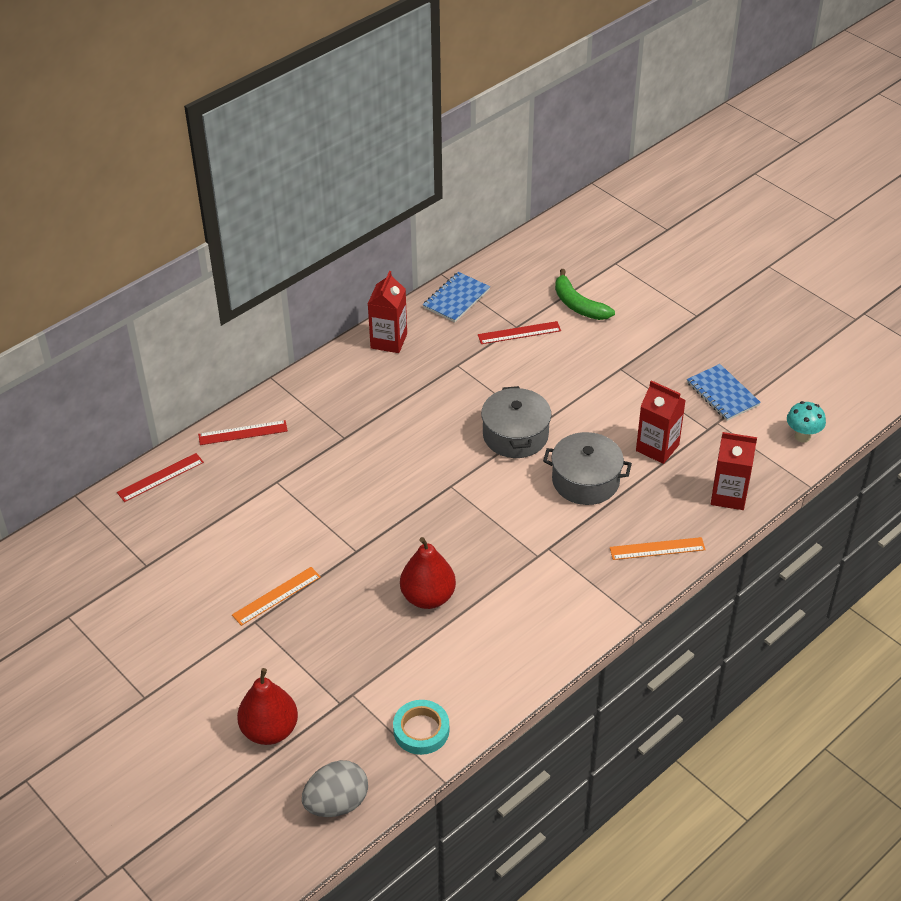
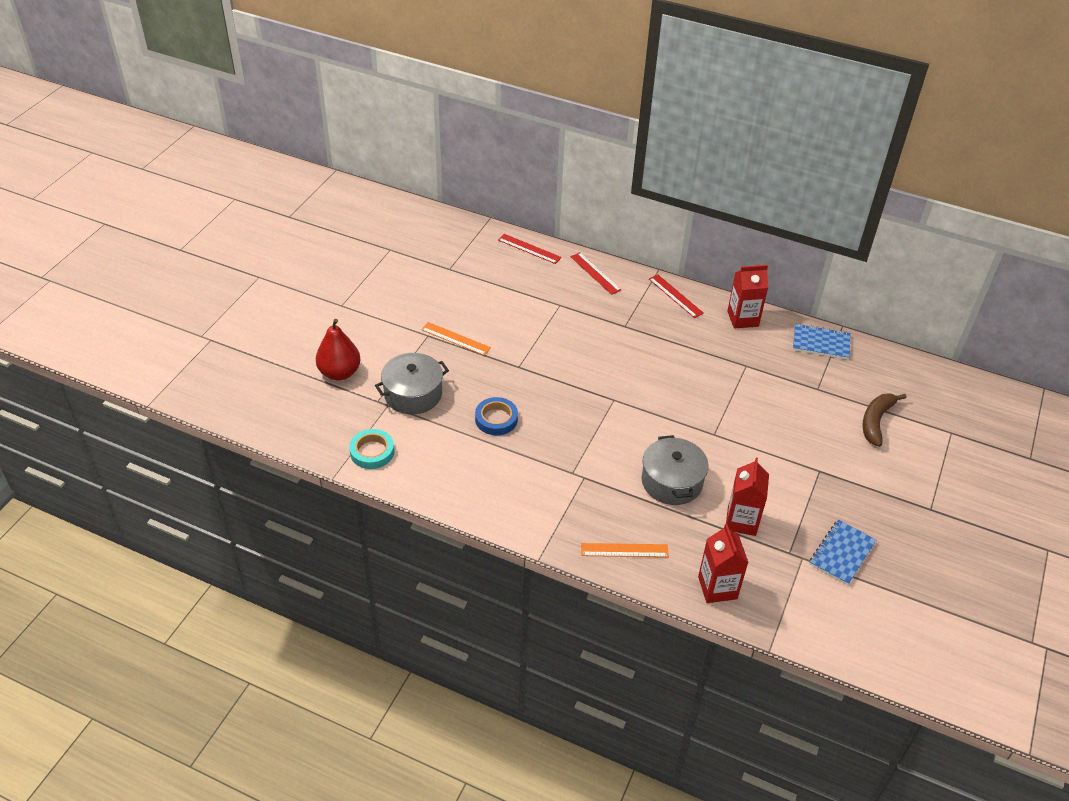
camera: 65 degrees right, 0 degrees up
(337, 803) = (293, 425): grey egg -> none
(428, 597) = (496, 419): red pear -> blue tape
(515, 435) = (693, 423): grey pot -> grey pot (413, 394)
(519, 333) = (811, 392): red ruler -> red ruler (675, 296)
(578, 305) = (876, 421): green banana -> brown banana
(657, 549) = (624, 550): orange ruler -> orange ruler turned 60 degrees counterclockwise
(802, 436) = (830, 630): turquoise mushroom -> none

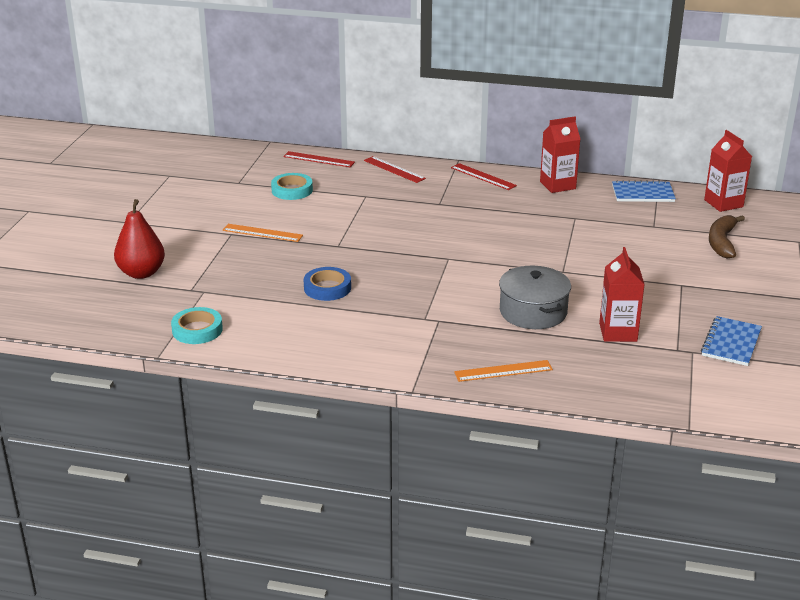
camera: 10 degrees left, 15 degrees down
(413, 394) = (229, 280): grey pot -> none
(495, 286) = (292, 190): none -> turquoise tape
(717, 588) = (614, 387): red carton -> red carton (723, 203)

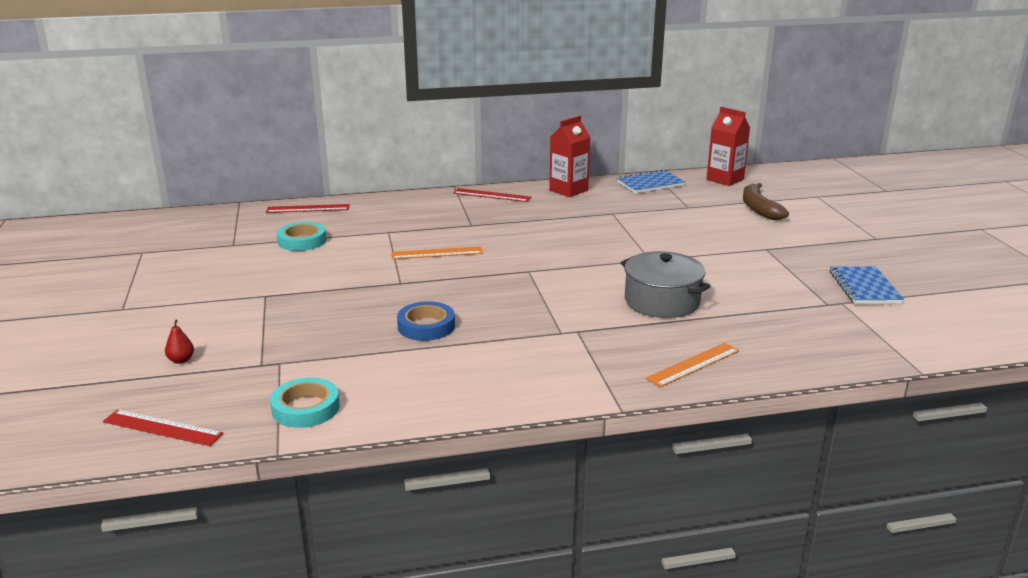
camera: 25 degrees left, 5 degrees down
(141, 273) = (181, 360): red pear -> red pear, size x0.43
(262, 233) = (302, 287): orange ruler -> orange ruler (437, 253)
(394, 169) = (397, 204): red ruler -> red ruler (162, 427)
(618, 332) = (759, 301): red carton -> none

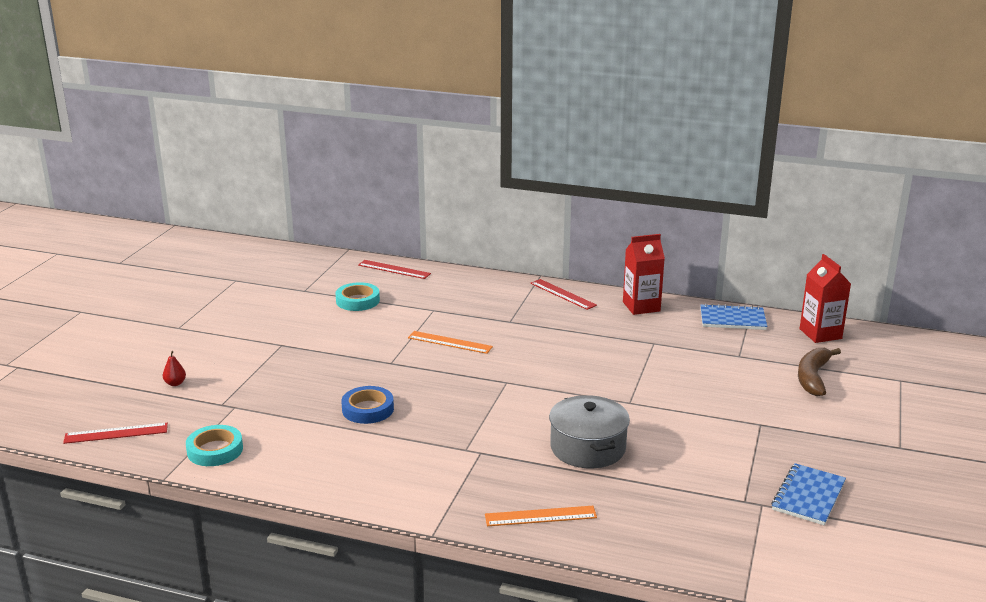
camera: 30 degrees right, 0 degrees up
(162, 427) = (116, 433): red ruler -> red ruler turned 60 degrees counterclockwise

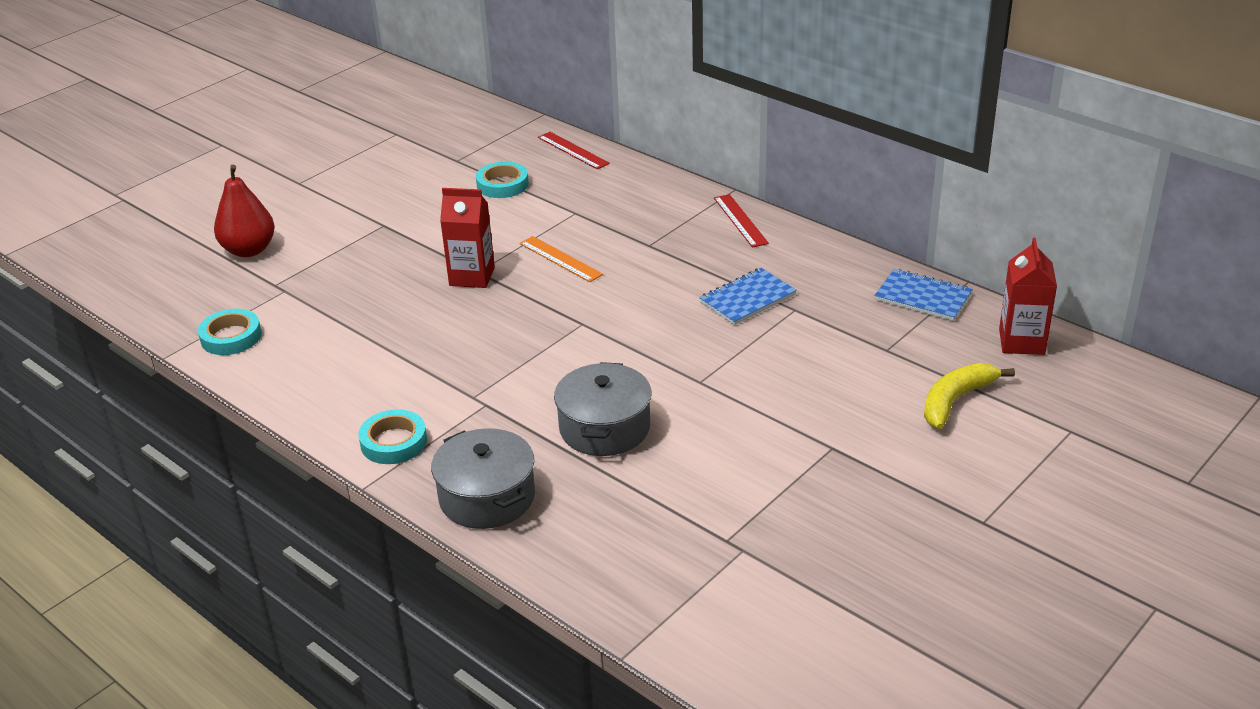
camera: 25 degrees right, 10 degrees up
(116, 433) = (157, 295): red ruler -> none
(175, 383) = (249, 250): red pear -> red pear, size x2.35
(368, 409) = (411, 324): blue tape -> none
(429, 495) = (393, 442): none -> turquoise tape
(540, 516) = (487, 497): orange ruler -> grey pot
(641, 306) = (822, 256): red carton -> red carton (472, 276)
(808, 496) = (807, 555): blue notebook -> blue notebook (747, 299)
(813, 377) = (956, 400): brown banana -> yellow banana

